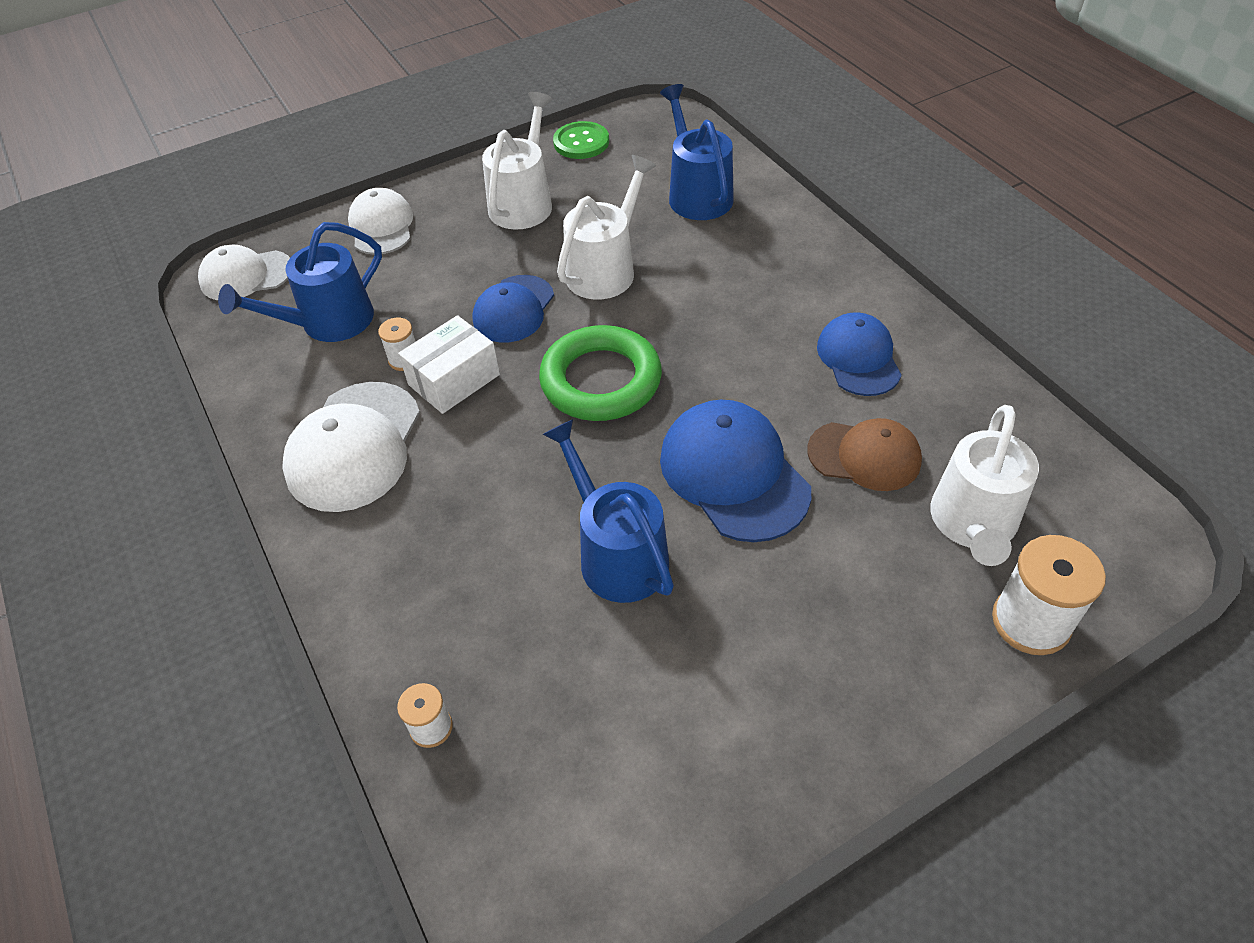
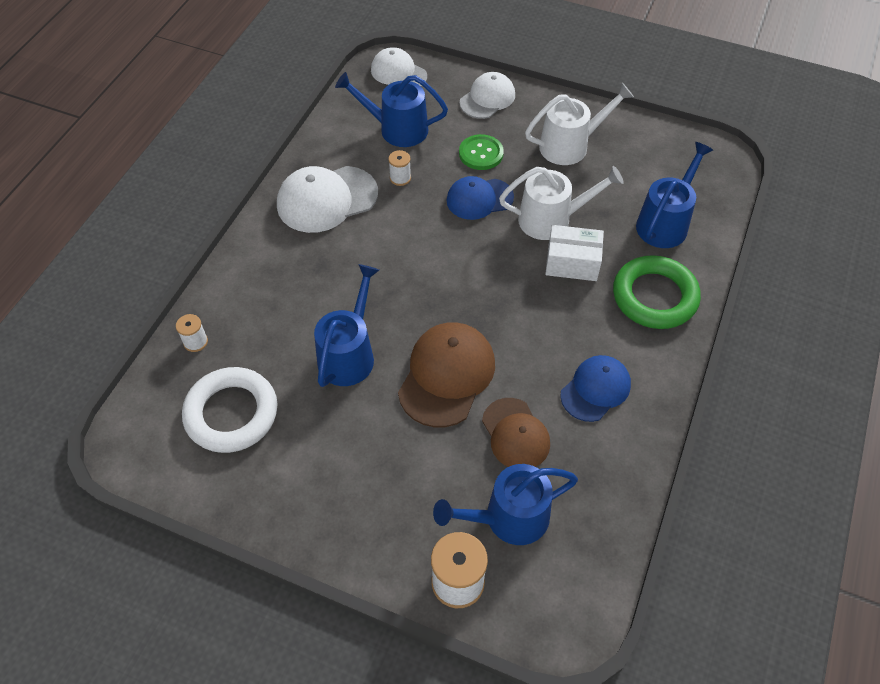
camera: 50 degrees right, 5 degrees up
(454, 380) = (405, 208): white box -> white box (572, 263)
(581, 142) = (653, 136): green button -> green button (481, 153)
(594, 745) = (231, 413): none -> white ring
(601, 380) = (462, 272): green ring -> green ring (654, 296)
(734, 474) = (447, 376): blue cap -> brown cap
(973, 524) = (509, 518): white watering can -> blue watering can

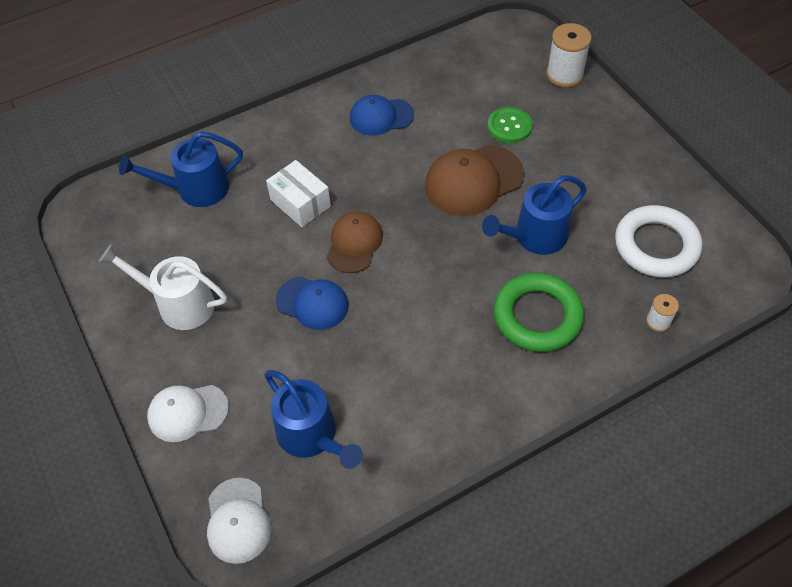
camera: 140 degrees left, 0 degrees up
(327, 199) = (449, 394): white cap -> none
(400, 178) = (361, 372): white spool -> none
(481, 153) = (263, 349): green button -> green button (509, 126)
(509, 518) = (506, 85): blue watering can -> none
(515, 434) = (460, 122): brown cap -> brown cap (354, 243)
(551, 219) = (275, 246): white watering can -> none
(654, 296) = (273, 146): green ring -> green ring (537, 316)

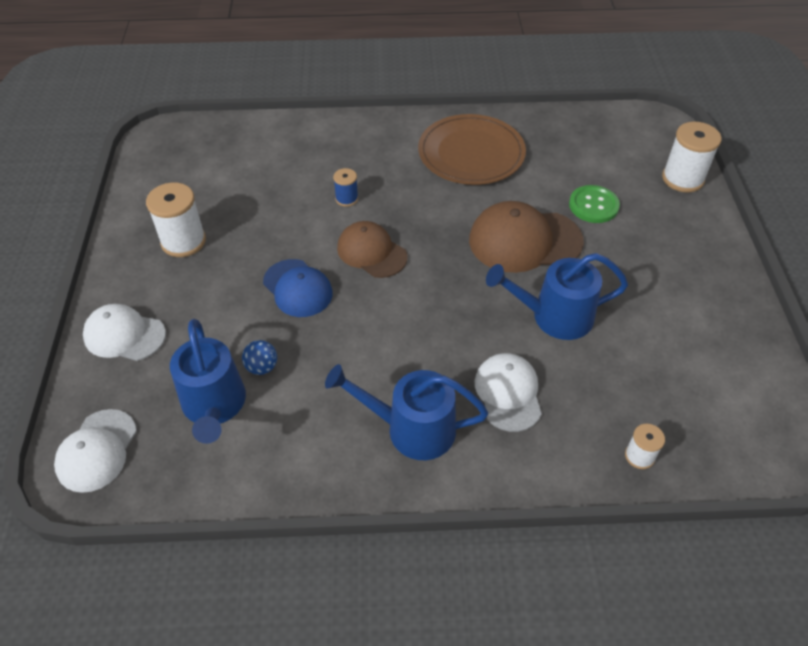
camera: 25 degrees right, 5 degrees down
(179, 304) = (183, 241): white watering can -> white spool
(196, 189) = (265, 154): blue watering can -> blue watering can (412, 429)
(300, 203) = (346, 199): white box -> blue spool
(329, 385) = (262, 367): none -> blue ball
(354, 243) = (371, 252): brown cap -> brown cap turned 90 degrees counterclockwise
(381, 117) = (471, 153): blue cap -> brown plate
(537, 316) = (508, 393): green ring -> white cap
(656, 246) = (684, 378): white ring -> none

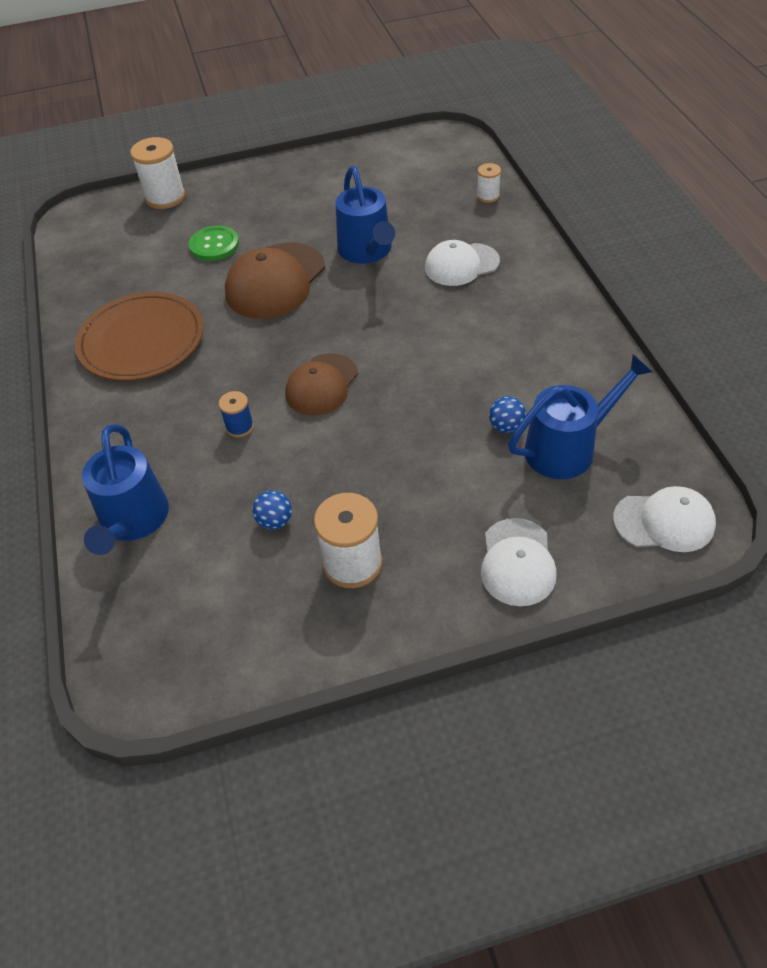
camera: 100 degrees left, 0 degrees up
(244, 207) = (275, 521): none -> blue ball
(297, 288) = (393, 430): blue cap -> none
(412, 429) = (524, 311): blue watering can -> blue watering can (133, 521)
(524, 241) = (275, 281): brown cap -> brown cap turned 45 degrees clockwise

